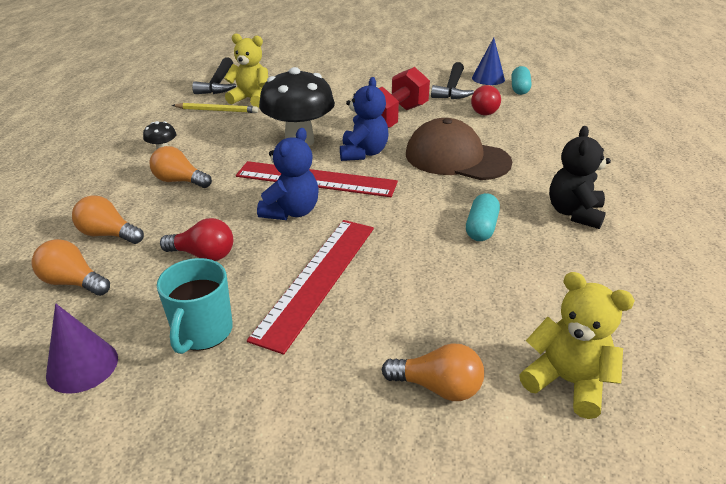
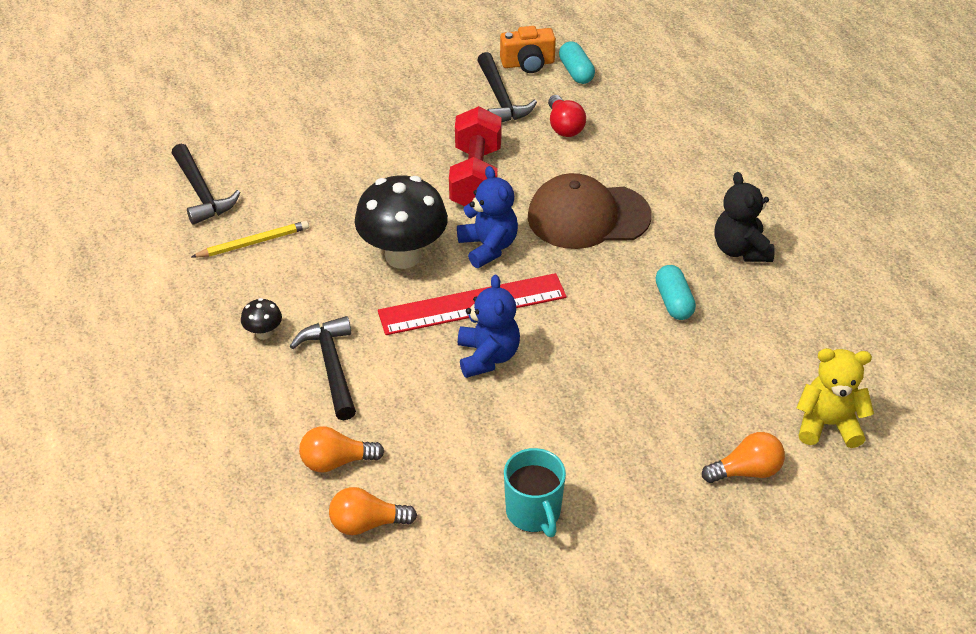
camera: 30 degrees left, 10 degrees up
(82, 366) = (470, 585): purple cone -> none
(179, 181) = (331, 366): orange light bulb -> black hammer
(203, 255) = (455, 441): red light bulb -> none
(251, 99) = (276, 207): yellow teddy bear -> none
(317, 279) = (579, 420): red ruler -> none
(488, 78) = (528, 64): blue cone -> orange camera

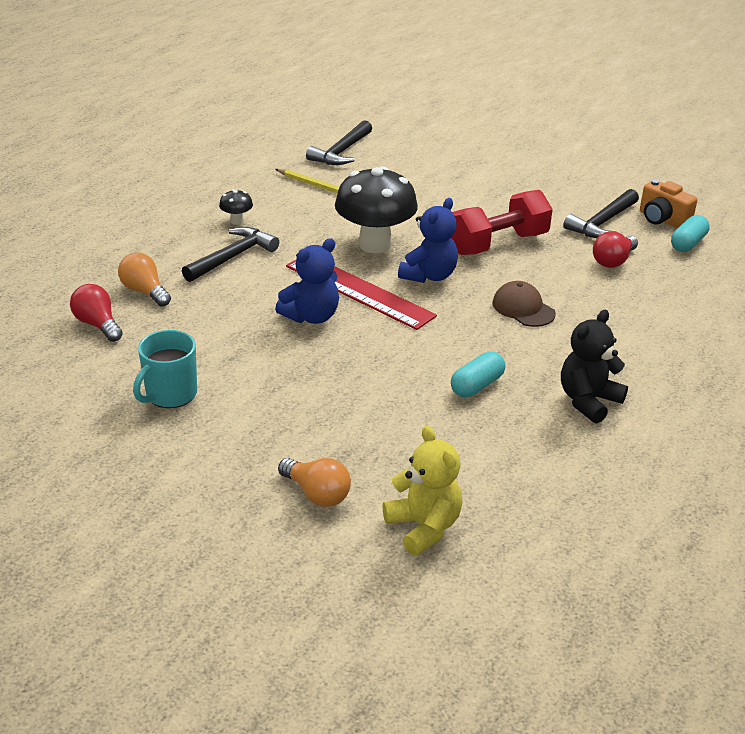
camera: 55 degrees right, 10 degrees down
(367, 523) = (98, 324): orange light bulb -> red light bulb
(588, 216) = (523, 308): brown cap -> brown cap, size x0.56

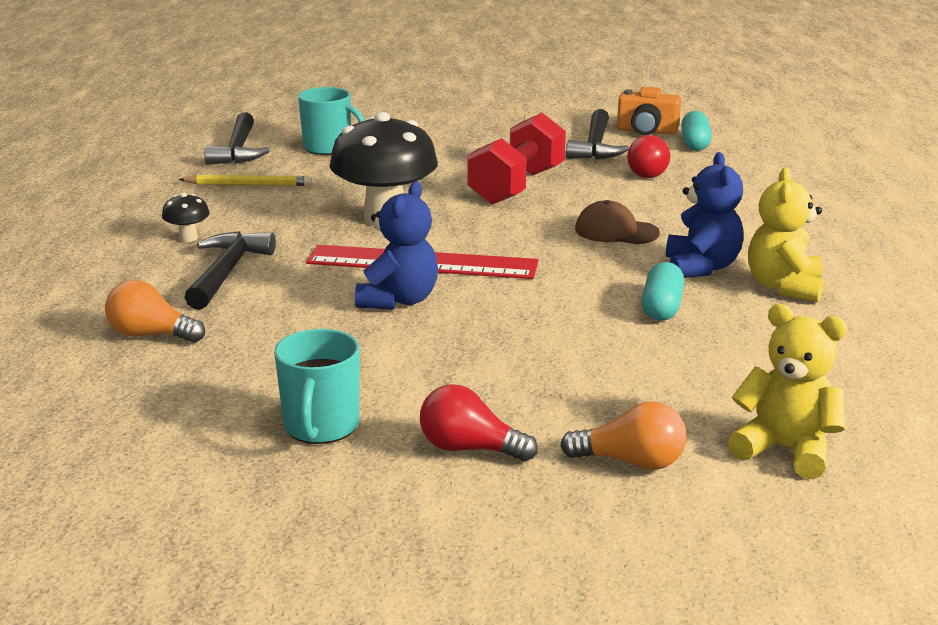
camera: 30 degrees left, 10 degrees down
(98, 324) = (126, 386): red light bulb -> red light bulb (469, 449)
(404, 167) = (329, 148): none -> turquoise mug
(429, 276) = (482, 230): blue teddy bear -> blue teddy bear (701, 267)
(588, 401) = (784, 287): black teddy bear -> yellow teddy bear

